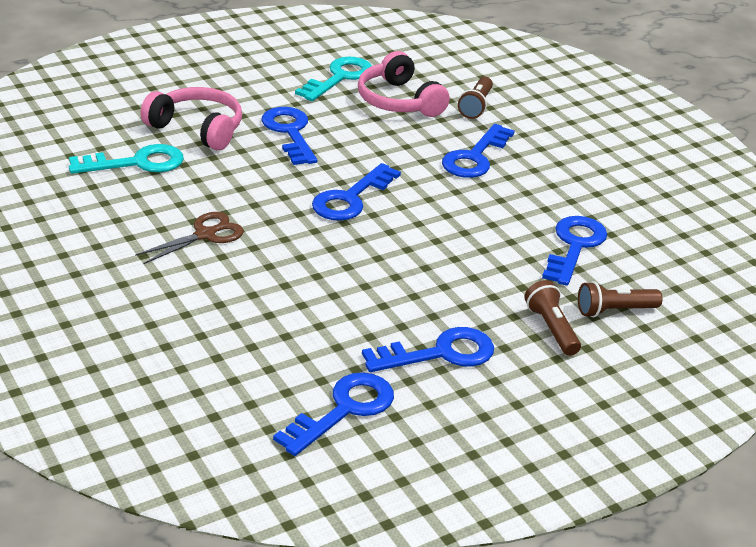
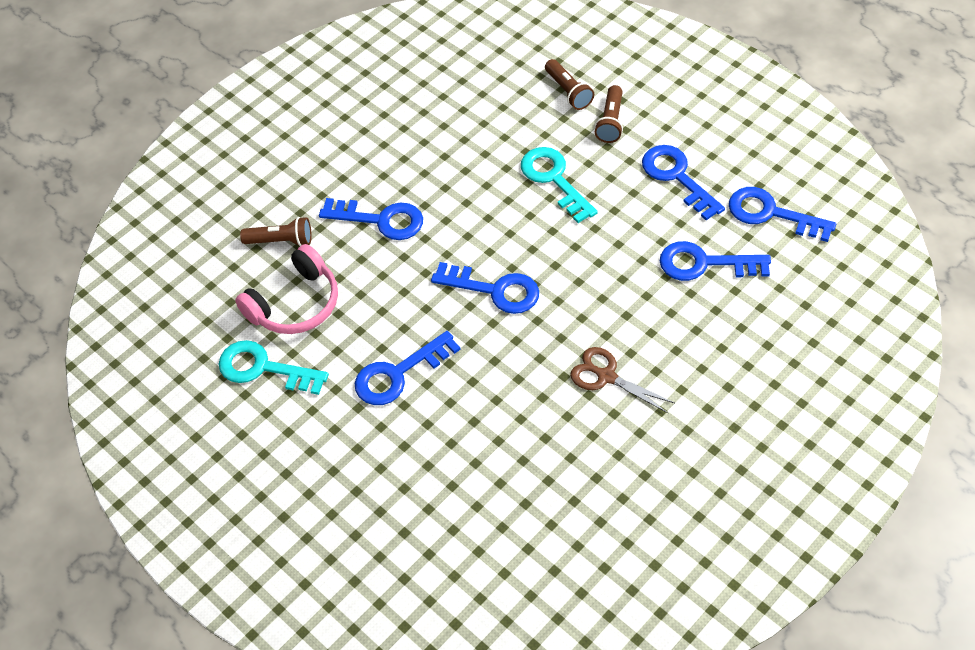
camera: 100 degrees left, 20 degrees up
(136, 163) = (515, 481): turquoise key -> turquoise key (554, 179)
(197, 129) = (426, 455): pink headphones -> none
(551, 328) = (610, 122): brown flashlight -> brown flashlight turned 45 degrees counterclockwise
(574, 246) = (493, 128): blue key -> blue key (704, 264)

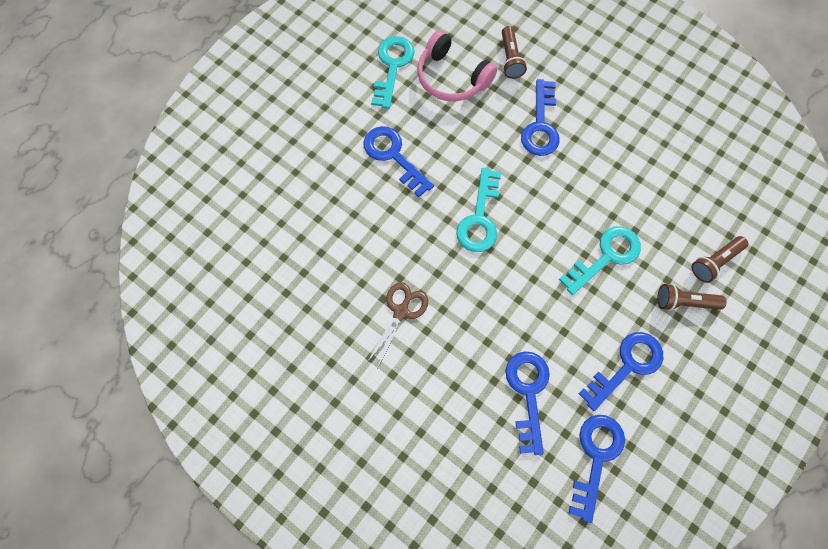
camera: 80 degrees right, 15 degrees up
(495, 290) = (480, 218): blue key -> turquoise key

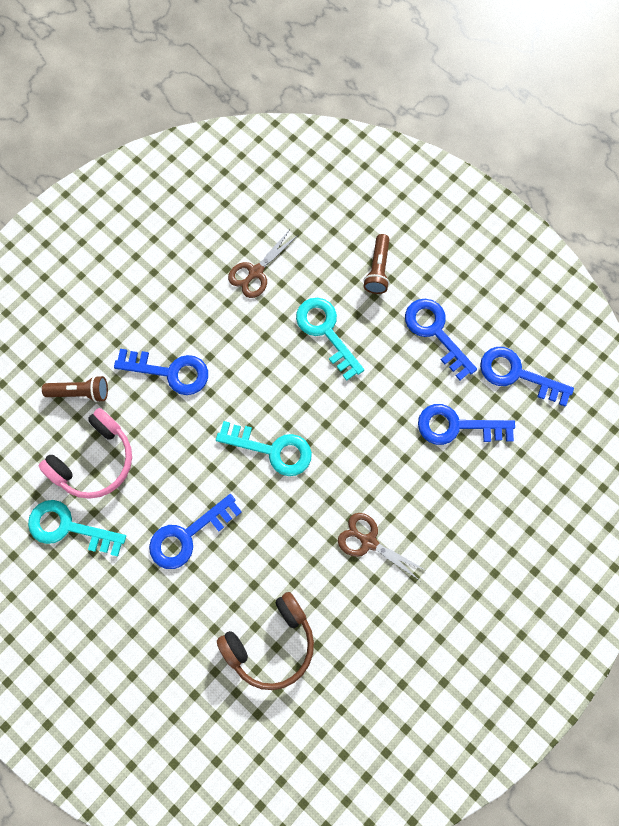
camera: 85 degrees left, 5 degrees up
(304, 233) = (271, 642): none -> brown headphones
(654, 187) = (255, 272): none -> brown scissors
(714, 262) = (340, 235): brown flashlight -> none

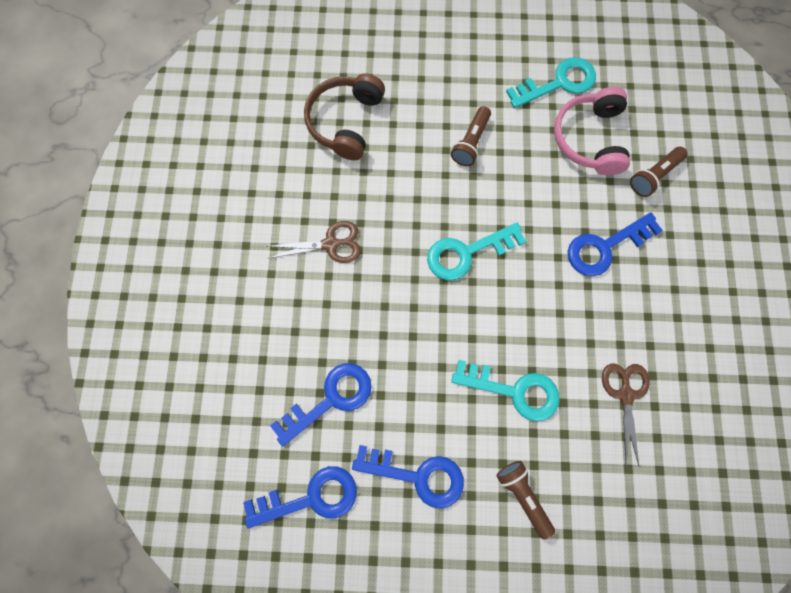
camera: 140 degrees right, 0 degrees up
(188, 535) = (470, 143): blue key -> brown flashlight

